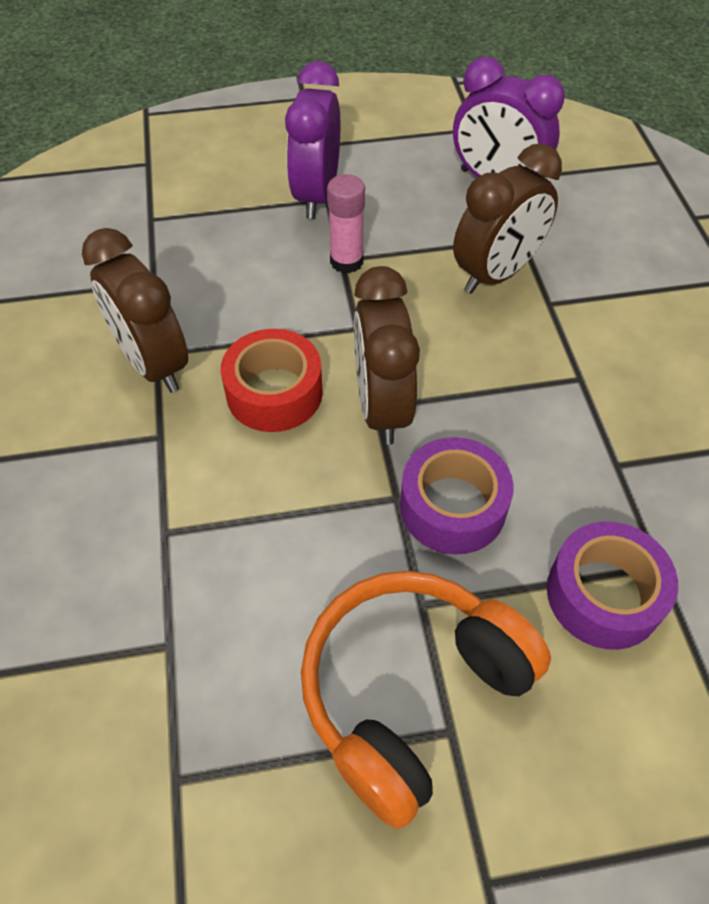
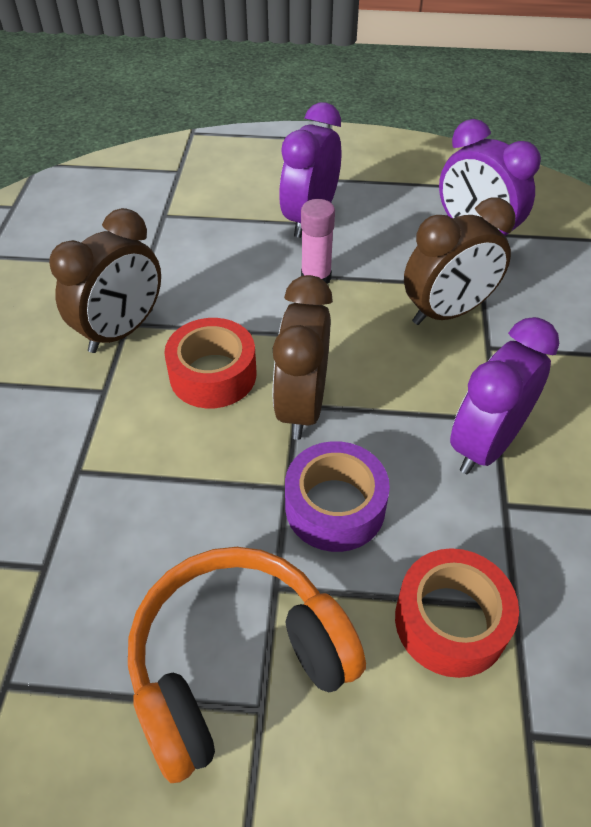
camera: 15 degrees right, 5 degrees down
(153, 364) = (121, 331): brown clock -> brown clock turned 120 degrees counterclockwise
(579, 407) = (485, 444): none -> purple clock
(603, 594) = (450, 621): purple tape -> red tape

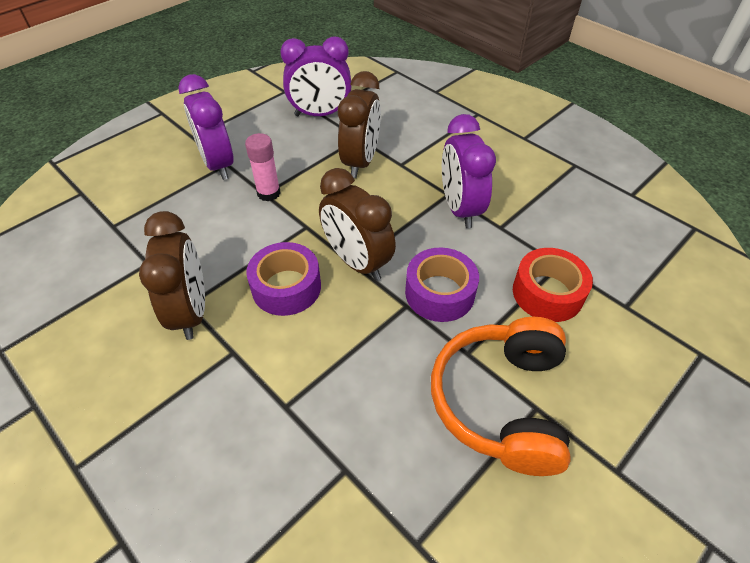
camera: 50 degrees left, 0 degrees up
(213, 374) = (286, 287): red tape -> purple tape

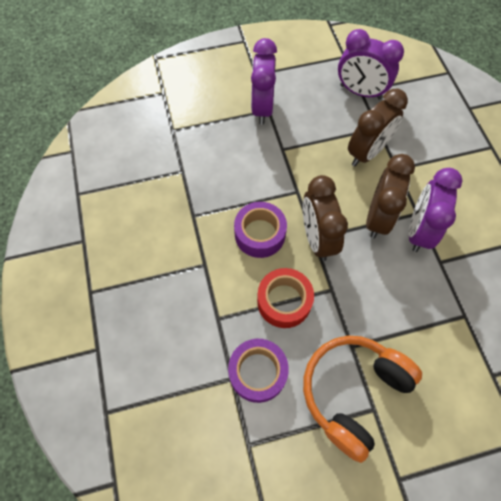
camera: 30 degrees right, 15 degrees up
(191, 311) = (193, 222): brown clock -> brown clock (377, 218)
(268, 193) = (285, 150): pink glue stick -> none
(439, 293) = (360, 292): purple tape -> purple tape (258, 372)
(547, 293) = (439, 333): red tape -> red tape (284, 301)

